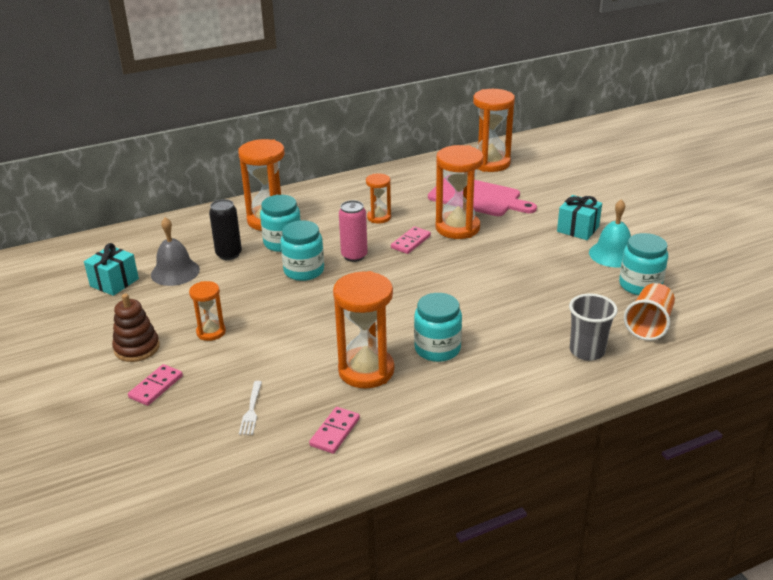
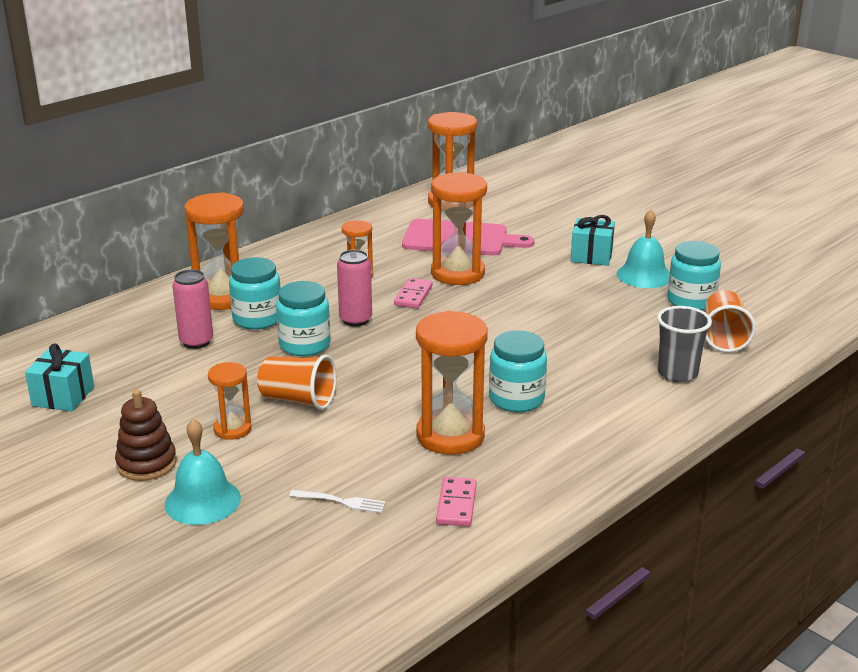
camera: 20 degrees left, 5 degrees down
(156, 387) = (202, 501): pink domino -> turquoise bell
(175, 272) = (138, 372): grey bell -> none
(229, 254) = (196, 342): black can -> pink can
(251, 410) = (341, 501): white fork -> white fork turned 60 degrees counterclockwise
(271, 317) = (298, 400): none -> orange cup

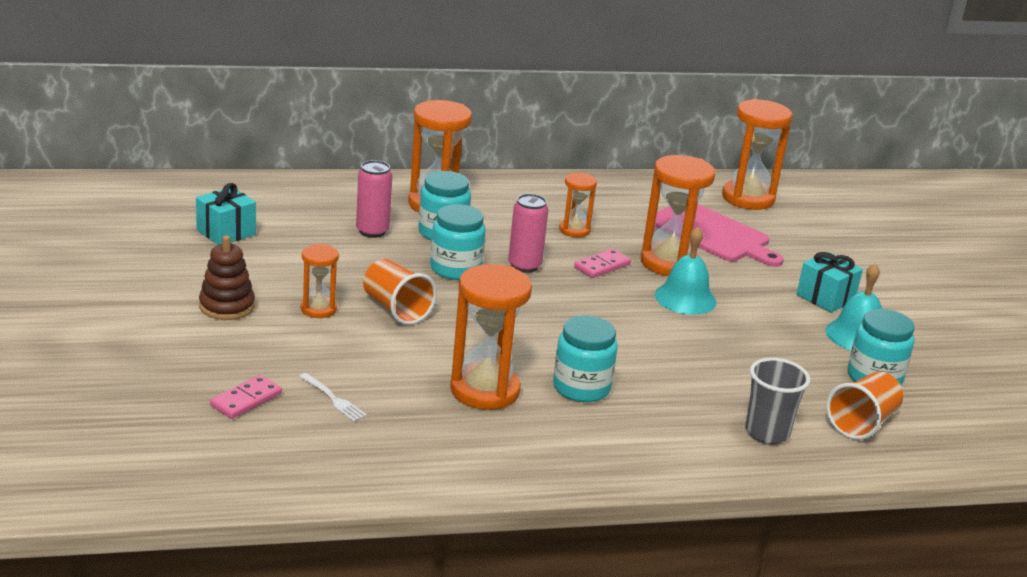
camera: 30 degrees right, 0 degrees up
(202, 501) = (234, 351): turquoise bell -> turquoise bell (685, 298)
(456, 504) = (421, 444): pink domino -> pink domino (246, 400)

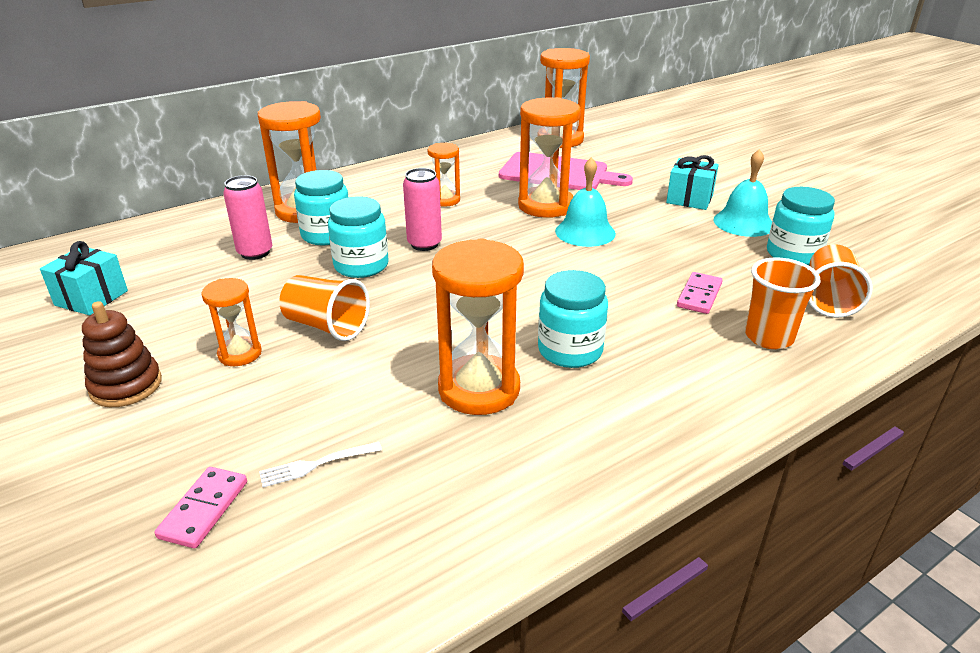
camera: 20 degrees left, 5 degrees up
(333, 399) = (316, 464): white fork -> white fork turned 135 degrees clockwise
(602, 266) = (492, 224): pink domino -> pink domino (699, 295)
(767, 433) = (769, 337): grey cup -> orange cup

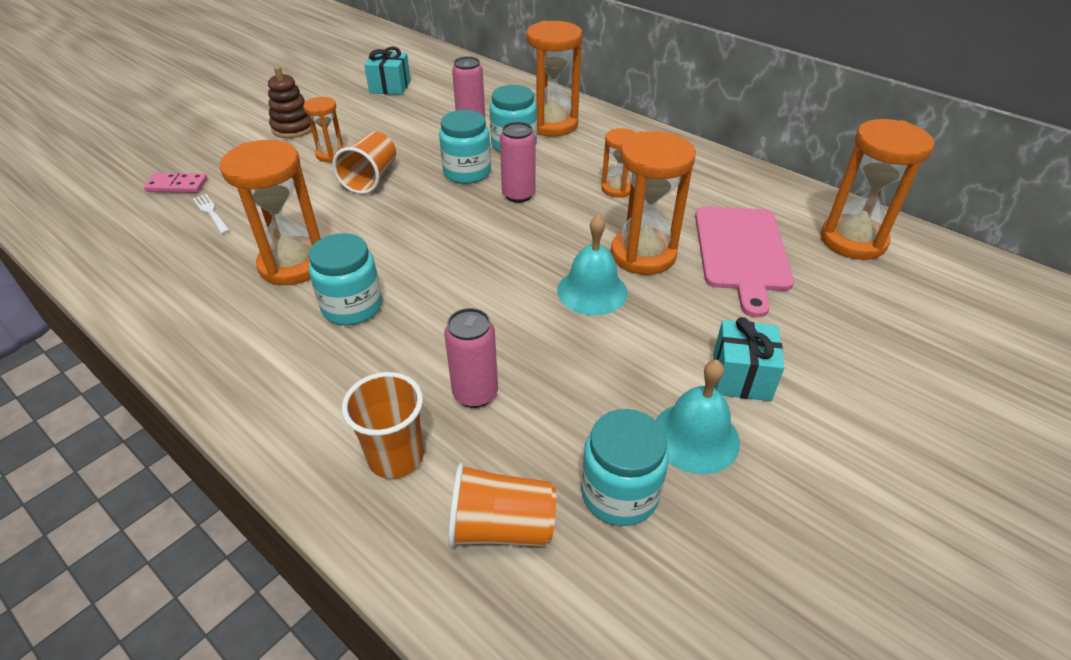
camera: 75 degrees right, 10 degrees up
(699, 295) = (475, 393): pink domino -> pink can

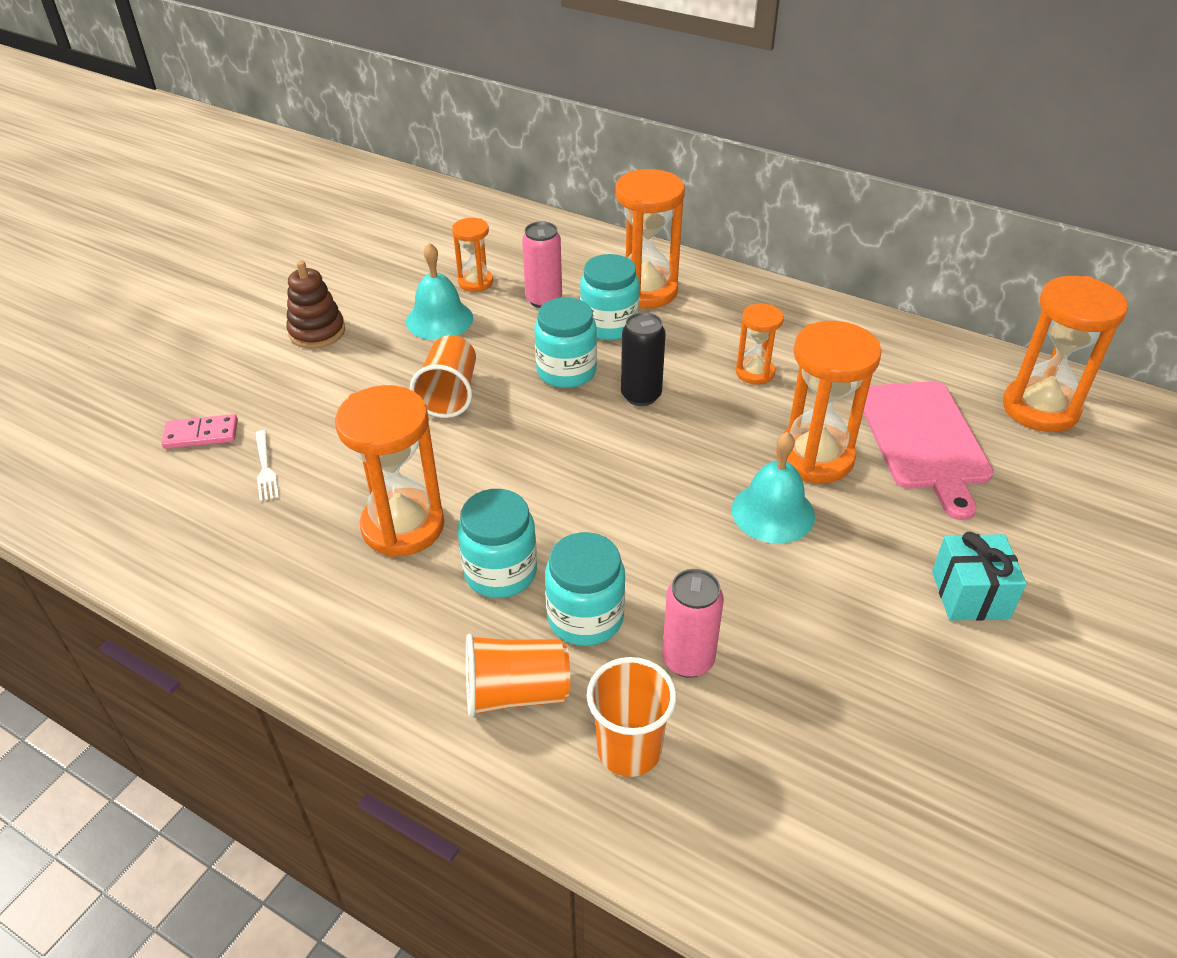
camera: 10 degrees left, 0 degrees up
(211, 213) = (265, 468): white fork -> white fork turned 150 degrees counterclockwise
(331, 154) = (384, 366): orange hourglass -> orange hourglass (475, 282)
(390, 87) = (418, 256): turquoise gift -> none
(501, 527) = (775, 810): orange cup -> orange cup (516, 693)
(518, 195) = (641, 395): pink can -> black can
(619, 493) = (886, 750): turquoise jar -> turquoise jar (585, 617)
(695, 437) = (944, 673): turquoise bell -> turquoise bell (439, 319)

